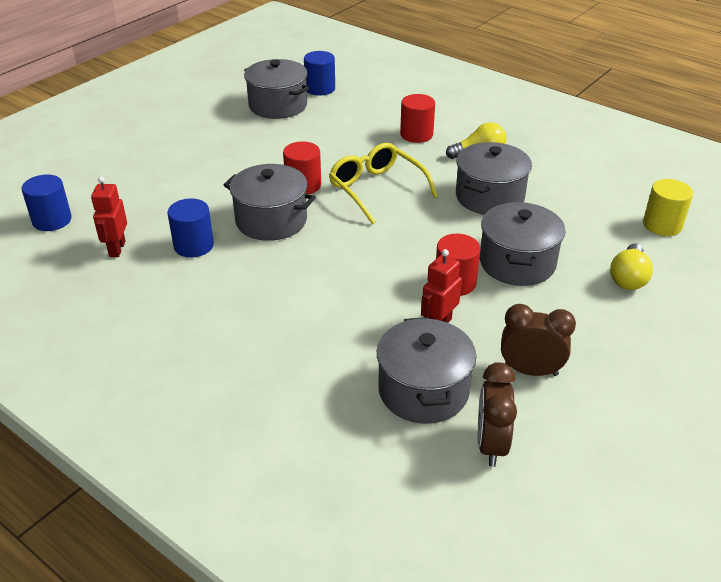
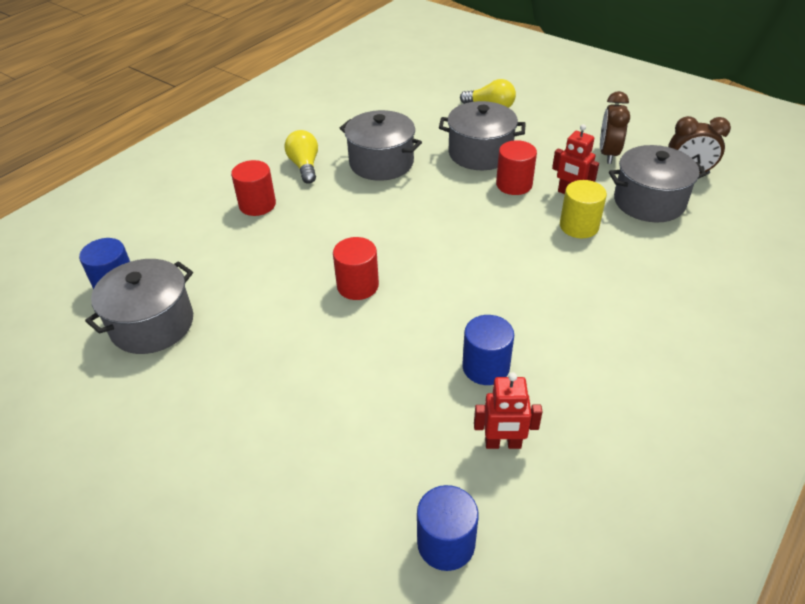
camera: 90 degrees left, 5 degrees up
(271, 220) = (429, 306): grey pot -> none
(376, 189) = (367, 231): yellow glasses -> none
(662, 225) = (420, 87): yellow cylinder -> yellow cylinder (579, 226)

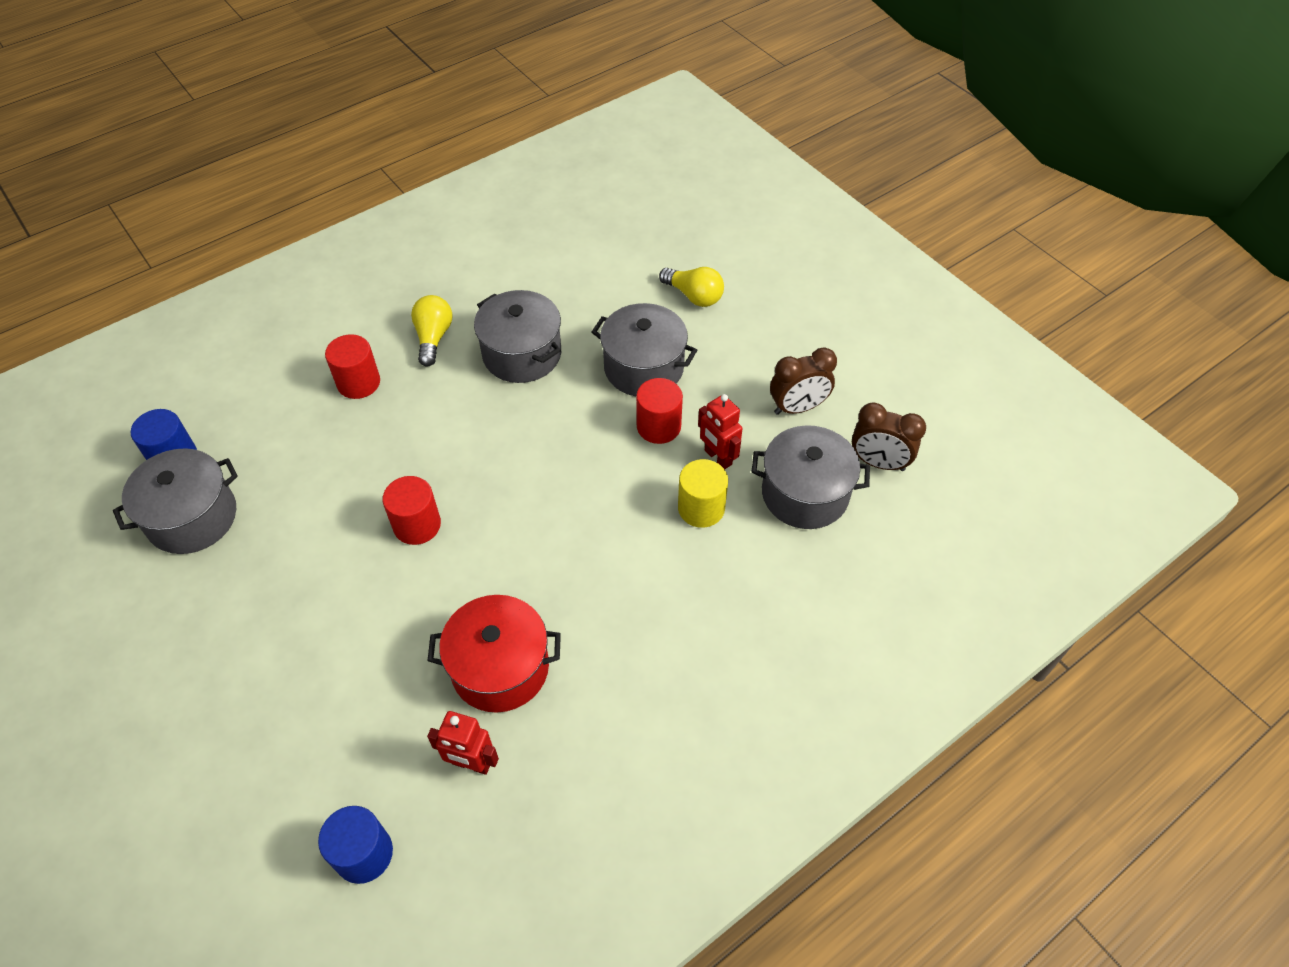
camera: 15 degrees right, 10 degrees up
(485, 367) = (500, 668): blue cylinder -> red pot
(608, 154) = (797, 408): brown clock -> brown clock turned 135 degrees counterclockwise

